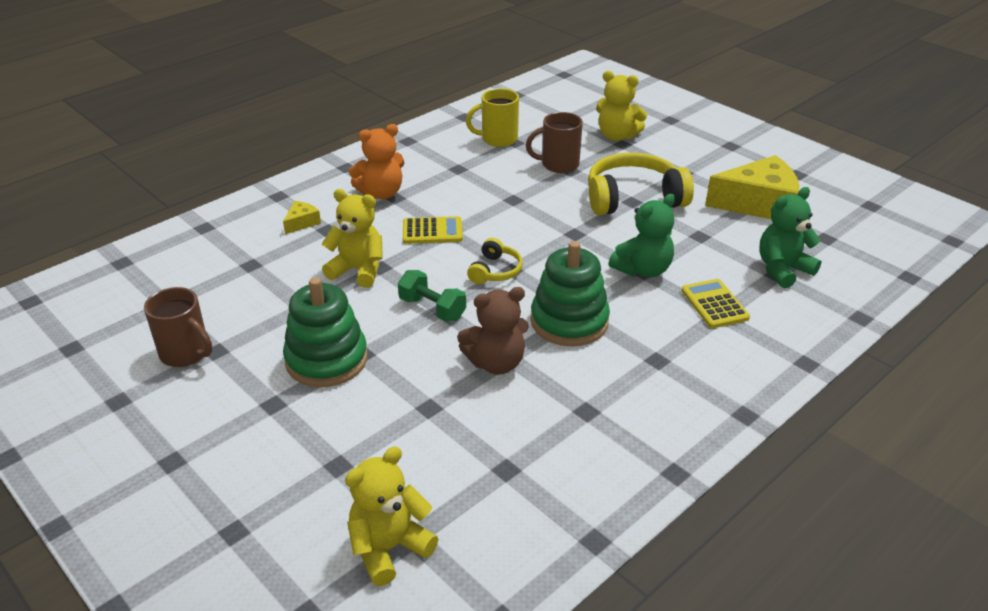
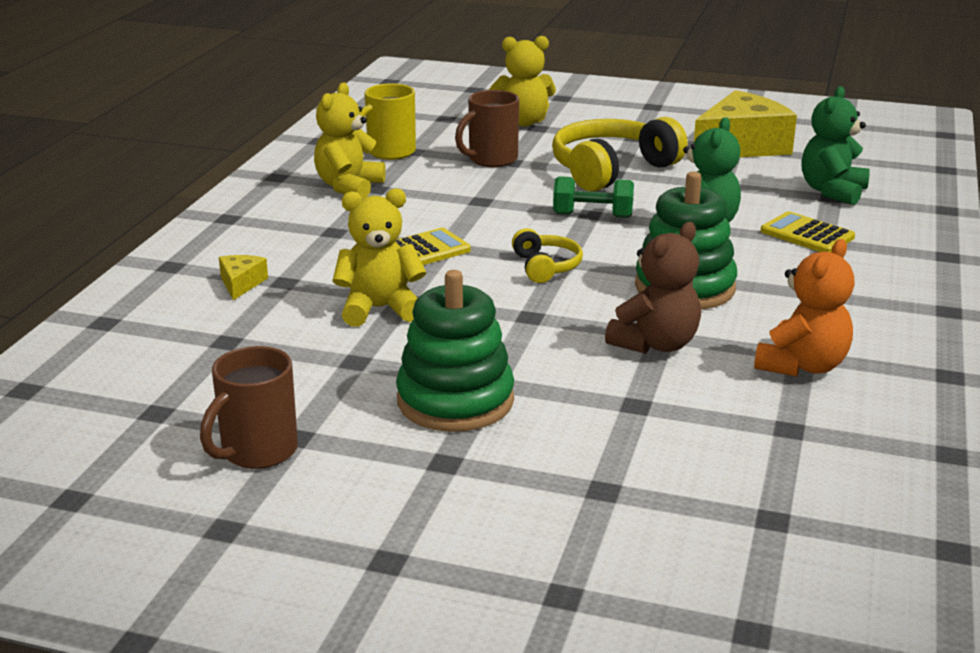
camera: 30 degrees left, 10 degrees down
(186, 353) = (257, 452): brown mug -> brown mug turned 120 degrees clockwise
(381, 193) = (309, 232): orange teddy bear -> orange teddy bear (802, 366)
(389, 548) = (761, 539): yellow teddy bear -> yellow teddy bear (349, 187)
(432, 309) = (519, 319): green dumbbell -> green dumbbell (592, 216)

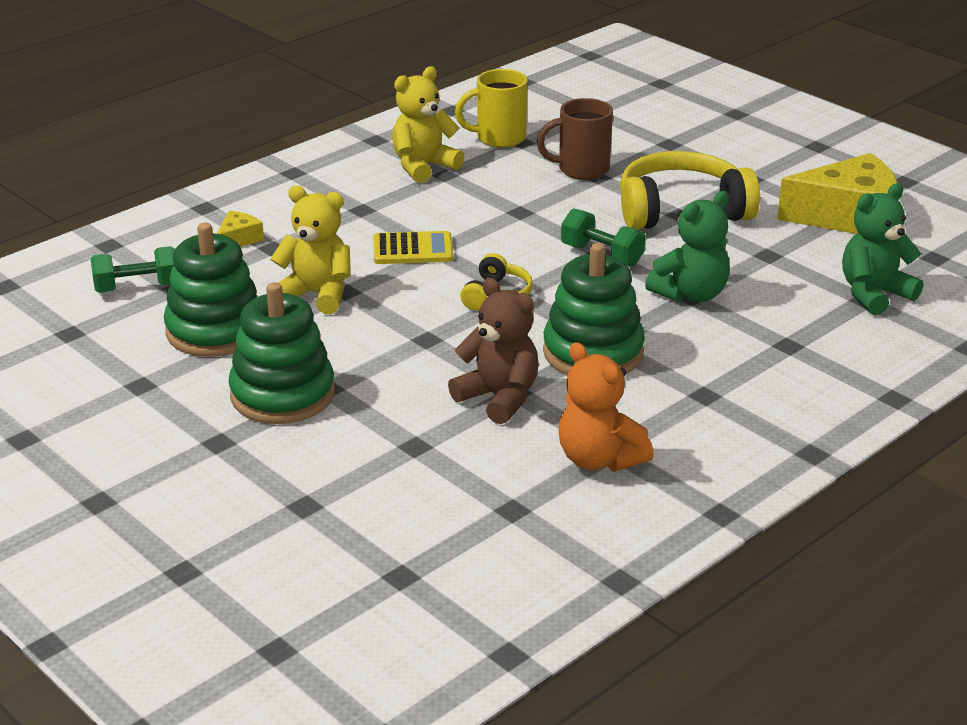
camera: 30 degrees right, 5 degrees up
(183, 351) = (137, 288): none -> green dumbbell
(257, 452) = (102, 388): brown mug -> none
(315, 366) = (215, 331): none -> green stacking toy
(523, 122) = (662, 134): yellow teddy bear -> none
(655, 344) = (499, 398): brown teddy bear -> brown teddy bear turned 120 degrees counterclockwise
(802, 366) = (599, 459): orange teddy bear -> orange teddy bear turned 75 degrees clockwise
(807, 234) = (782, 333): yellow calculator -> none

